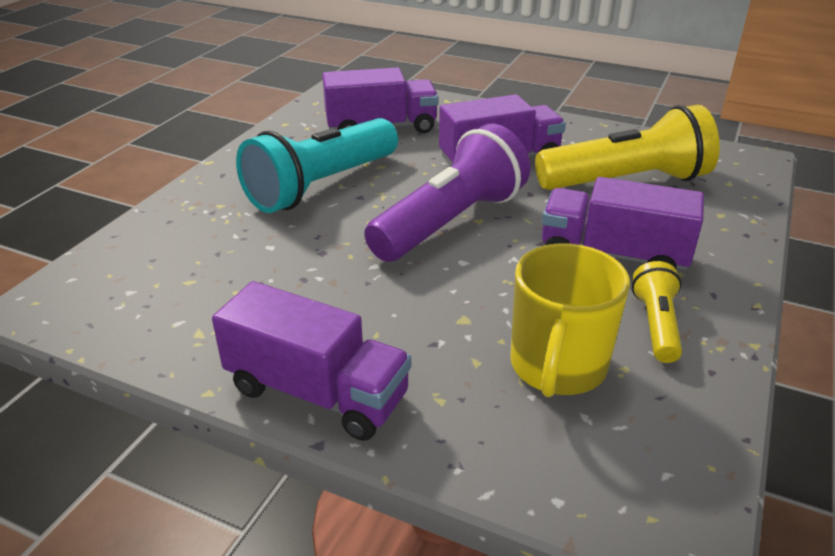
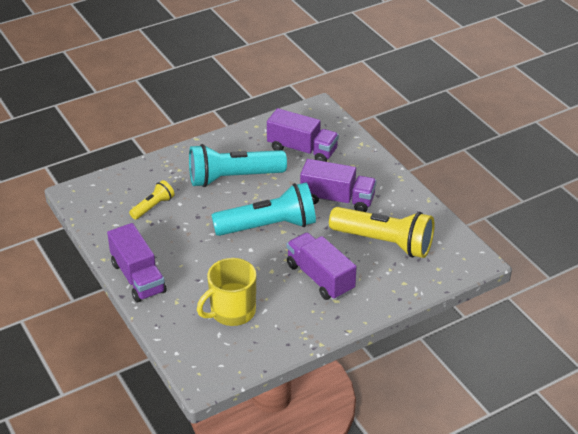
camera: 35 degrees right, 5 degrees up
(450, 222) = (268, 226): purple flashlight -> turquoise flashlight
(656, 325) = (292, 316): yellow flashlight -> yellow flashlight (153, 207)

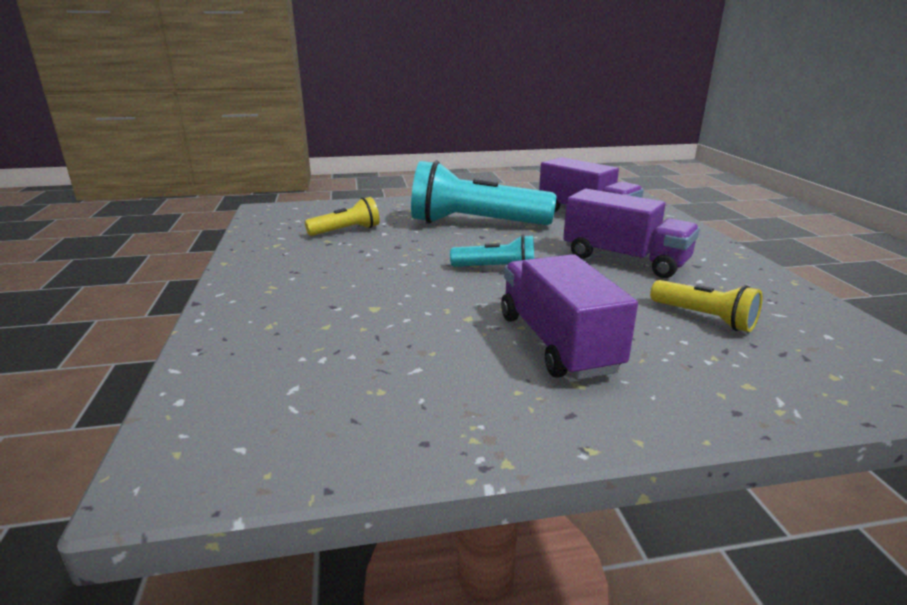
camera: 20 degrees right, 15 degrees down
(138, 277) = (245, 287): purple truck -> none
(231, 312) = (350, 359): yellow mug -> none
(268, 226) = (496, 269): turquoise flashlight -> turquoise flashlight, size x0.49
(384, 242) = (704, 318): yellow flashlight -> yellow flashlight, size x0.49

